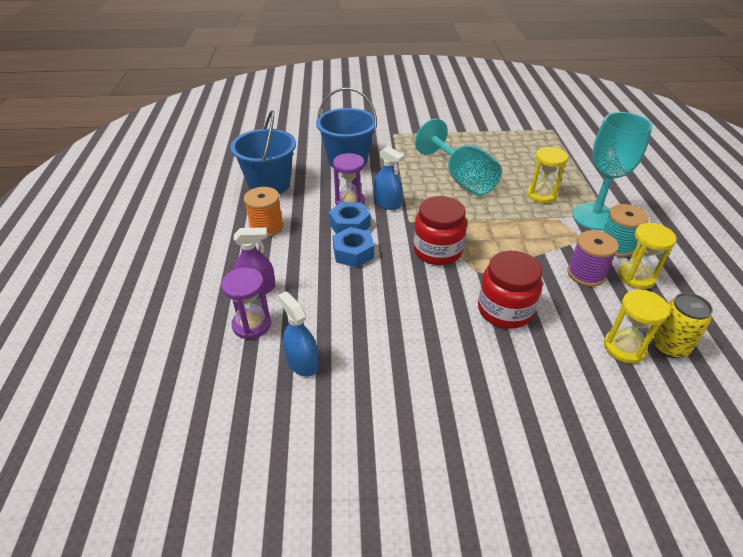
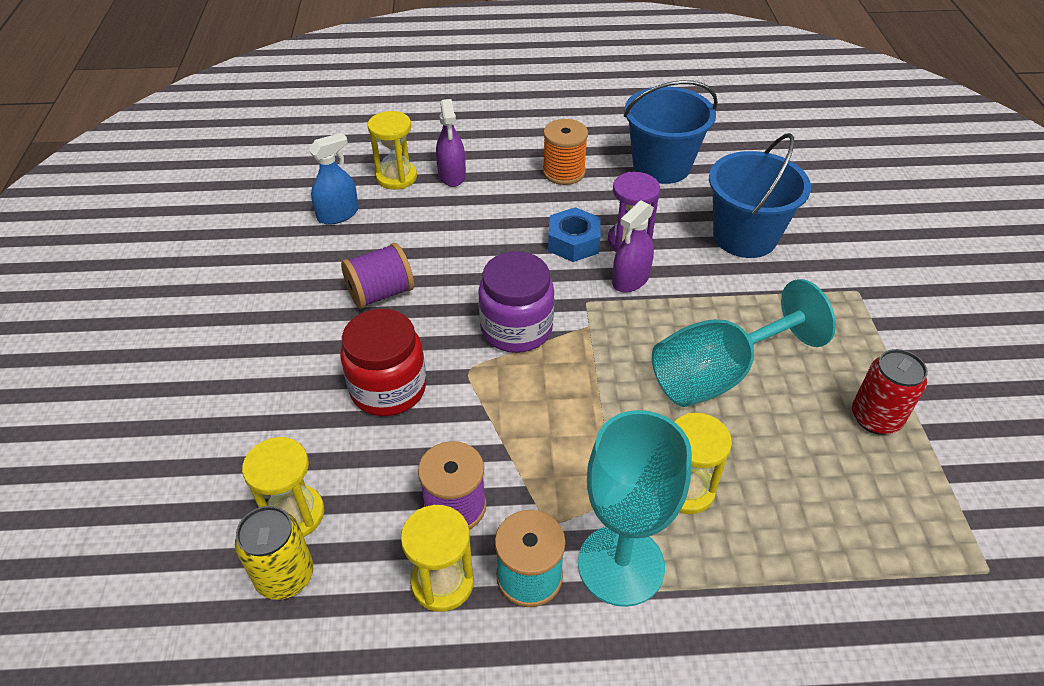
camera: 90 degrees right, 5 degrees up
(252, 324) = (396, 177): purple hourglass -> yellow hourglass
(353, 253) = (513, 246): blue nut -> none
(387, 203) = (630, 279): blue spray bottle -> purple spray bottle
(408, 322) = (380, 293): none -> purple spool
(437, 251) = (516, 329): red jar -> purple jar
(480, 141) = (875, 418): none -> red can

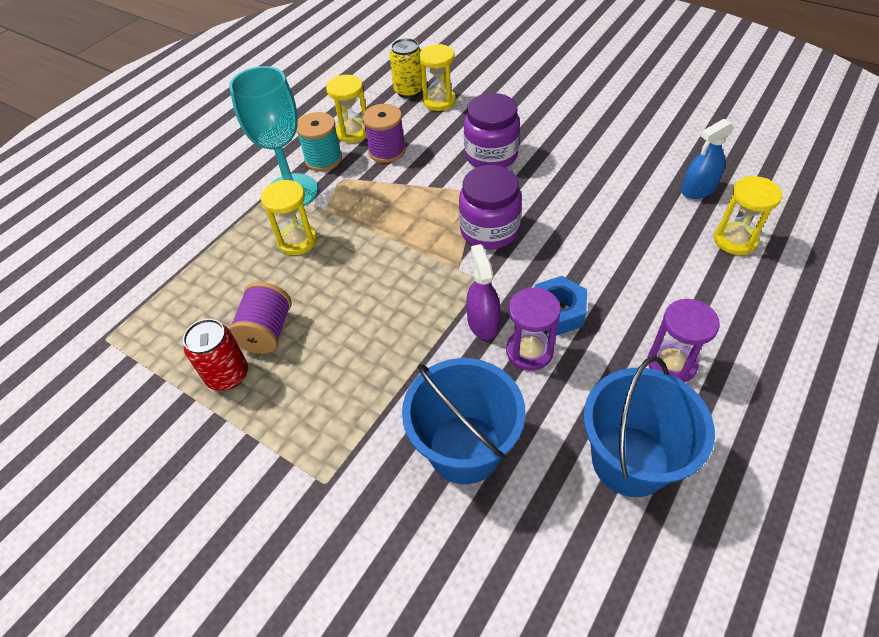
camera: 130 degrees right, 5 degrees up
(338, 214) = (698, 189): blue spray bottle -> blue spray bottle turned 60 degrees clockwise
(380, 293) = (582, 180): purple spool -> purple spool (266, 332)
(388, 388) = (491, 155): red jar -> purple jar
(452, 175) = (716, 277): purple spray bottle -> none
(563, 172) = (671, 363): orange spool -> purple hourglass
(718, 374) = (349, 312): turquoise goblet -> none

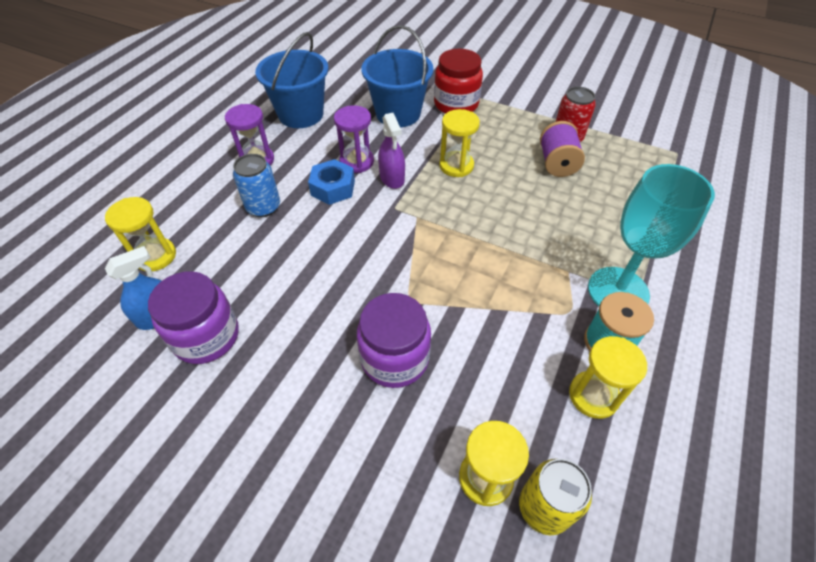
camera: 170 degrees right, 0 degrees up
(297, 241) = (577, 235): yellow hourglass -> yellow hourglass (456, 166)
(364, 465) = (456, 104): none -> red jar
(387, 151) = (532, 360): purple spool -> none
(489, 230) = (391, 255): purple jar -> purple jar (206, 336)
(638, 290) = (263, 207): none -> blue can

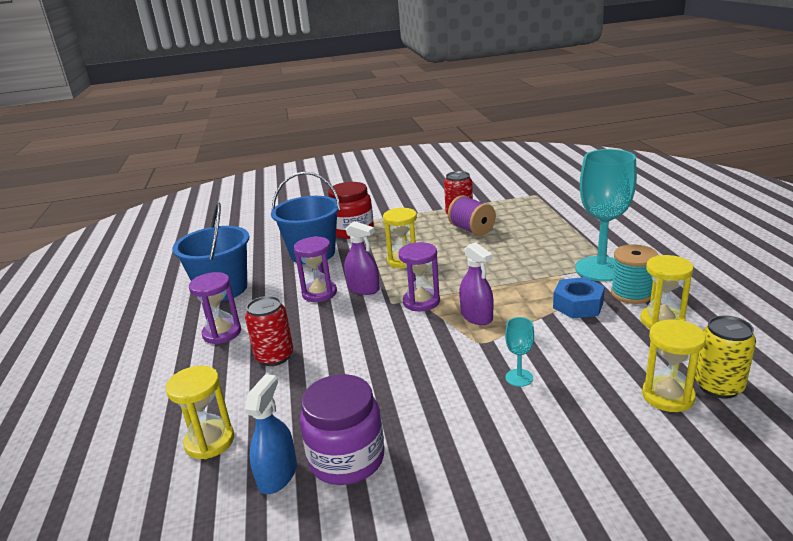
camera: 35 degrees left, 25 degrees down
(263, 207) = (274, 356): blue can -> red can
(333, 188) = (322, 316): blue nut -> blue nut (578, 305)
(395, 358) = (519, 378): purple jar -> turquoise goblet
(417, 222) = (421, 302): none -> purple hourglass
(440, 269) = (476, 316): none -> purple spray bottle

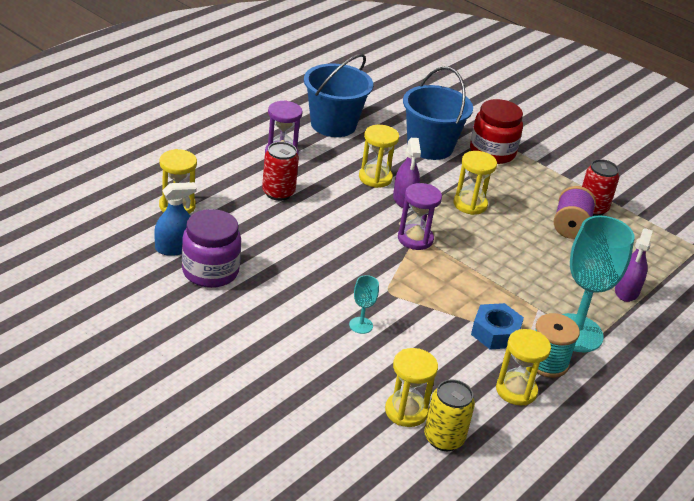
camera: 45 degrees right, 10 degrees up
(319, 293) = (375, 178): purple hourglass -> yellow hourglass
(476, 316) = (422, 277): purple spray bottle -> purple spray bottle (626, 291)

